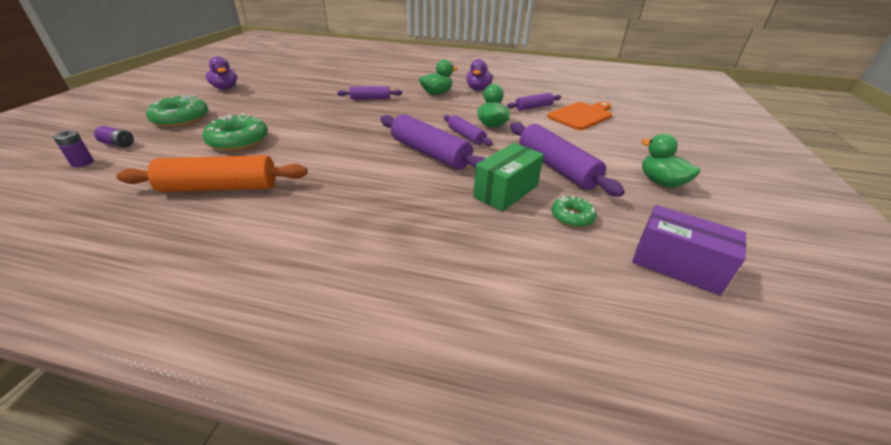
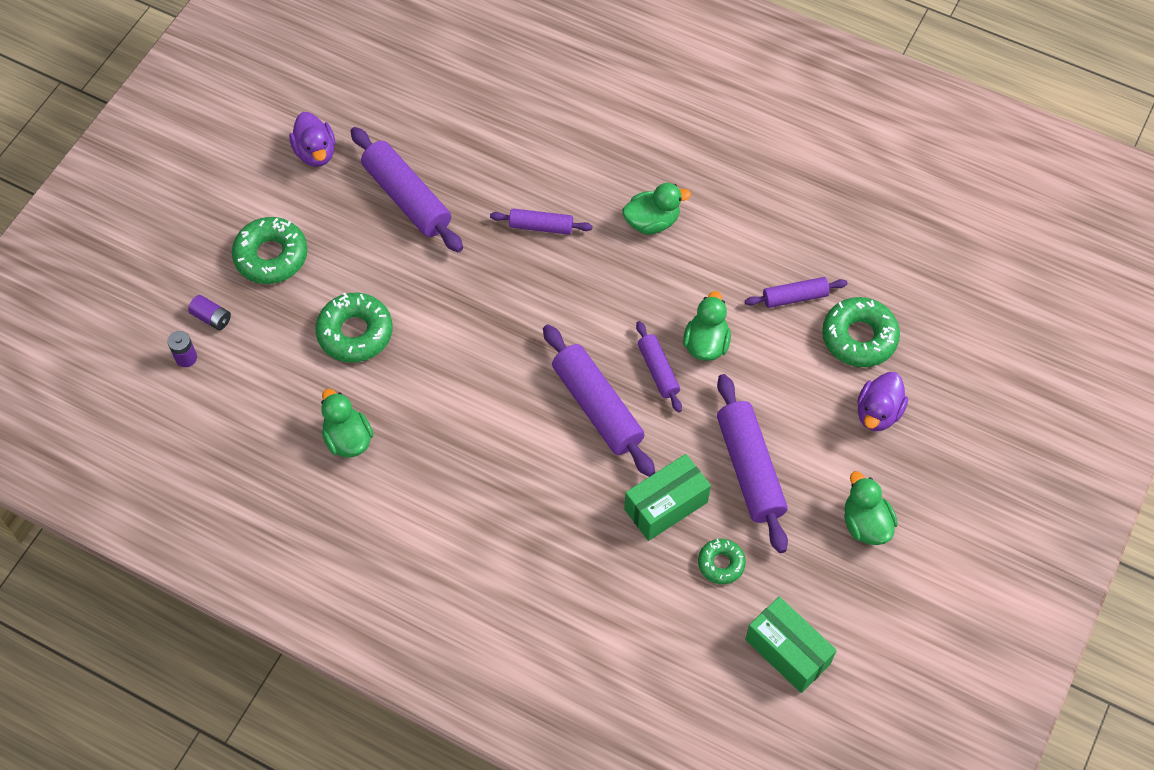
camera: 15 degrees right, 25 degrees up
(220, 187) = (348, 439): orange rolling pin -> green duck
(283, 96) = (407, 198): none -> purple rolling pin
(478, 89) = (728, 214): purple duck -> purple duck (878, 413)
(581, 115) = (859, 337): orange cutting board -> green donut
(677, 265) = (787, 651): purple box -> green box

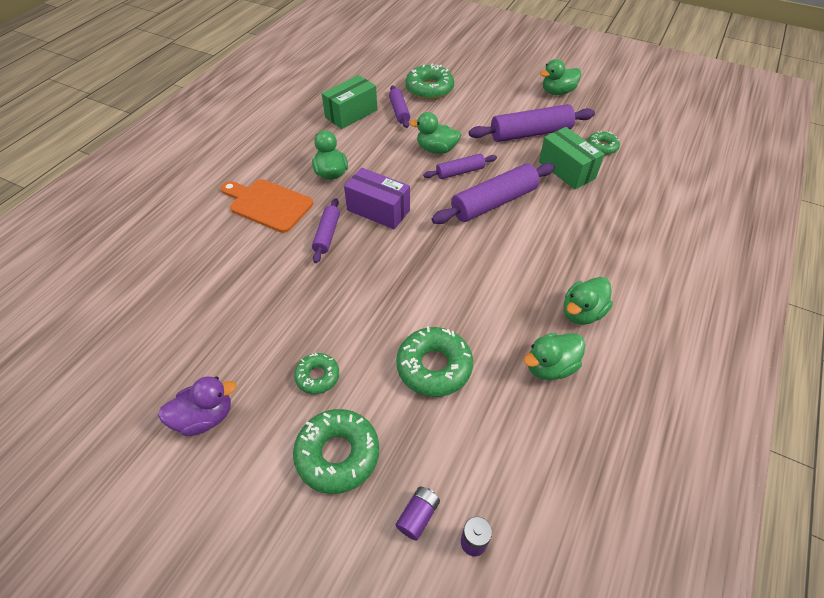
camera: 90 degrees left, 10 degrees down
(351, 234) = (317, 376): none -> green donut
(407, 198) = (281, 330): purple rolling pin -> none
(415, 481) = (582, 312): none -> green duck
(582, 277) = (378, 210): none -> purple box
(592, 162) = (268, 204): none -> orange cutting board
(787, 651) = (651, 123): green box -> green box (351, 114)
(878, 413) = (482, 84): purple duck -> none

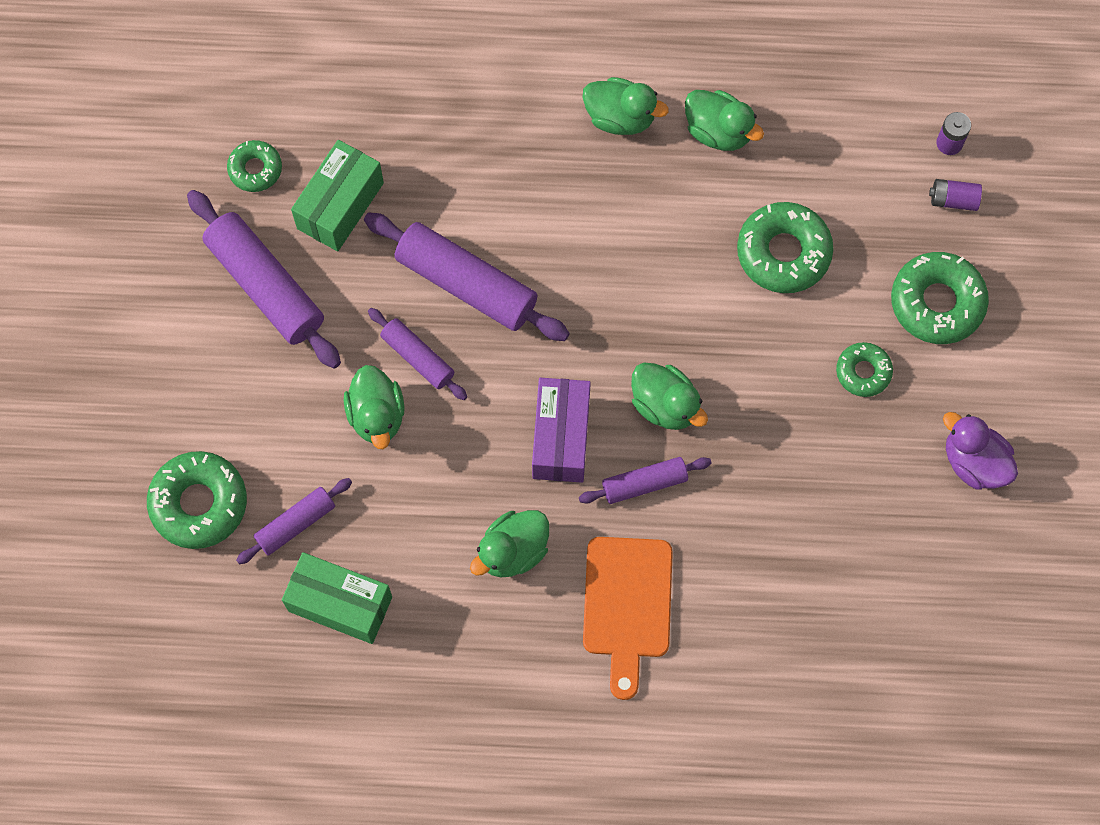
camera: 115 degrees left, 20 degrees up
(557, 92) = (115, 278): green duck -> green duck (665, 405)

